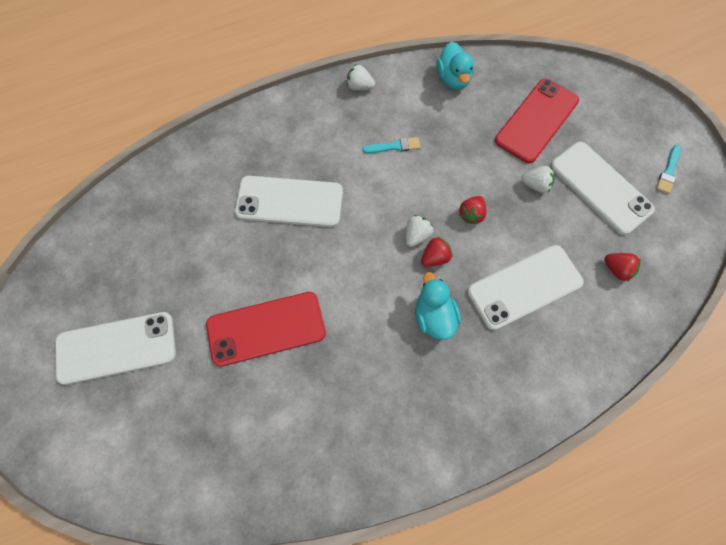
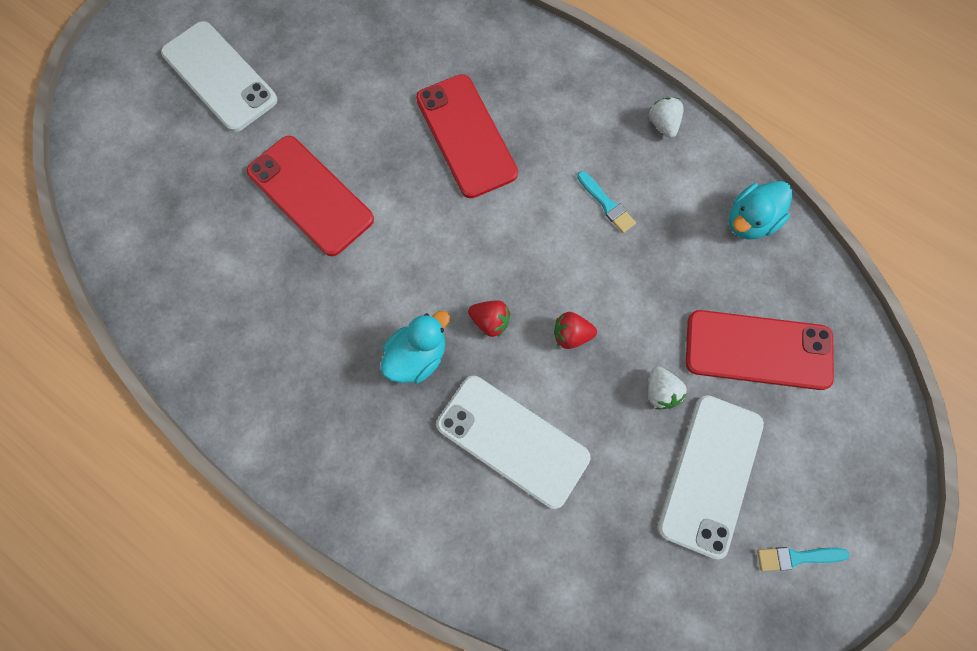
camera: 60 degrees right, 5 degrees up
(289, 201) = (466, 136): white phone -> red phone
(417, 235) = (506, 288): white strawberry -> none
(617, 270) = (603, 545): red strawberry -> none

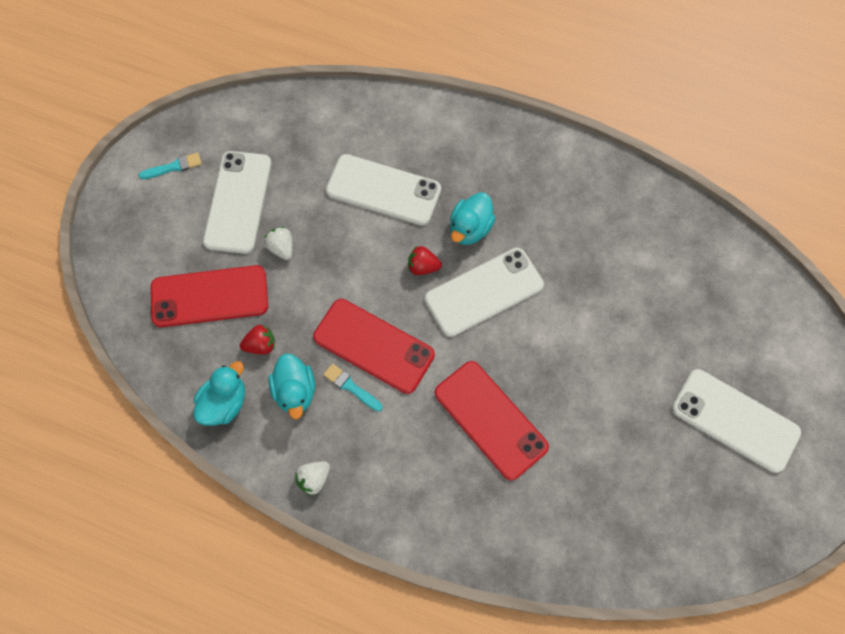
camera: 165 degrees right, 5 degrees down
(310, 195) = (603, 330): red phone -> red phone (373, 346)
(427, 271) = (484, 292): none -> white phone
(571, 335) = (357, 272): red strawberry -> red strawberry (260, 345)
(663, 124) = (314, 479): white strawberry -> white strawberry turned 75 degrees clockwise
(669, 214) = (295, 391): none -> turquoise duck

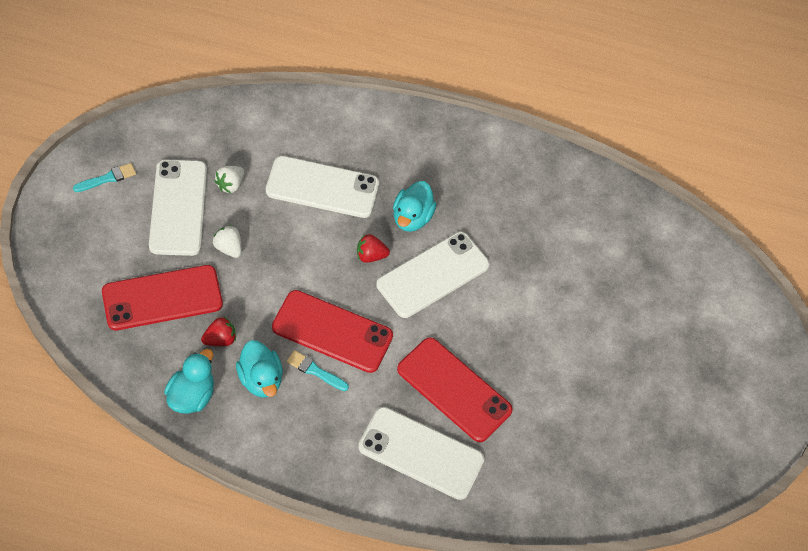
camera: 15 degrees left, 10 degrees down
(314, 479) = (290, 457): white strawberry -> white strawberry (230, 185)
(735, 420) = (682, 371): white phone -> white phone (421, 453)

